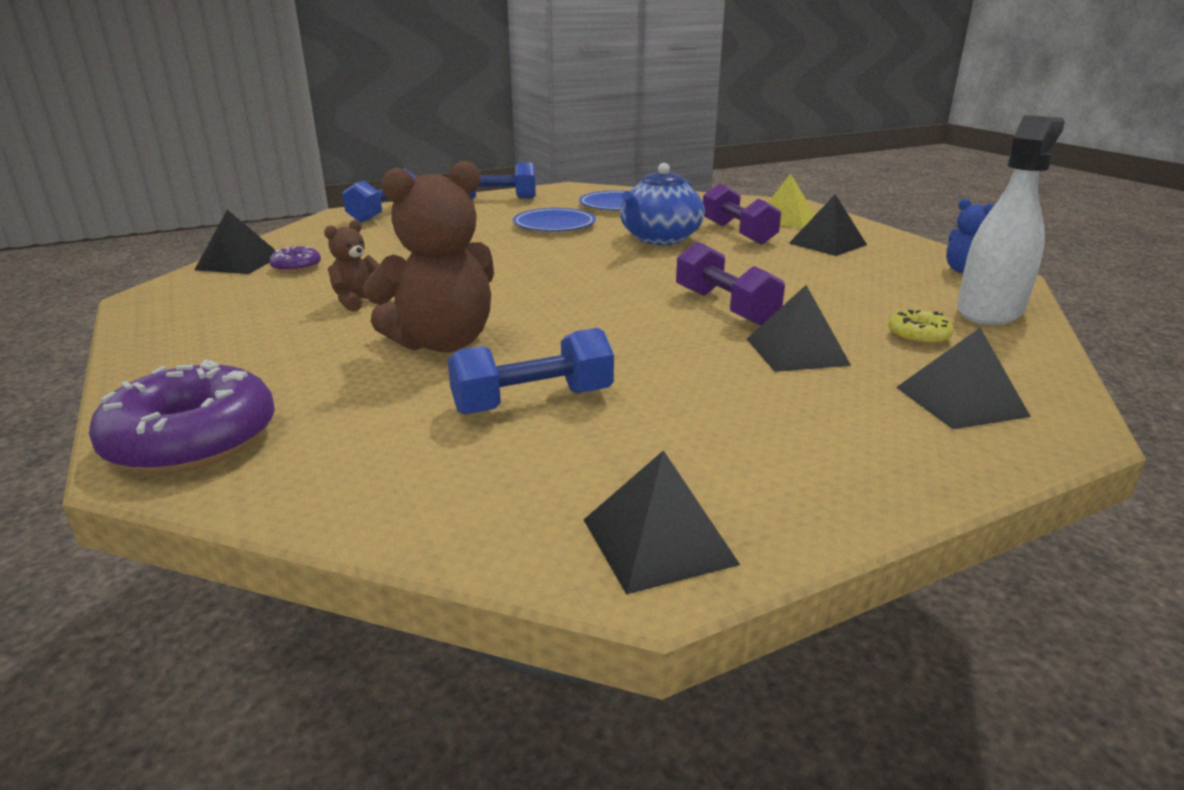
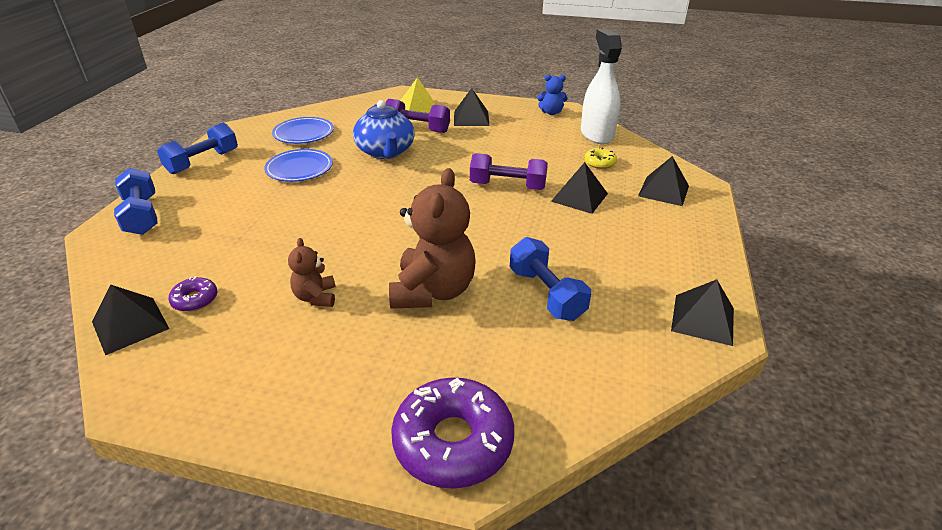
camera: 50 degrees left, 10 degrees up
(533, 401) = (546, 294): blue dumbbell -> blue dumbbell turned 45 degrees counterclockwise

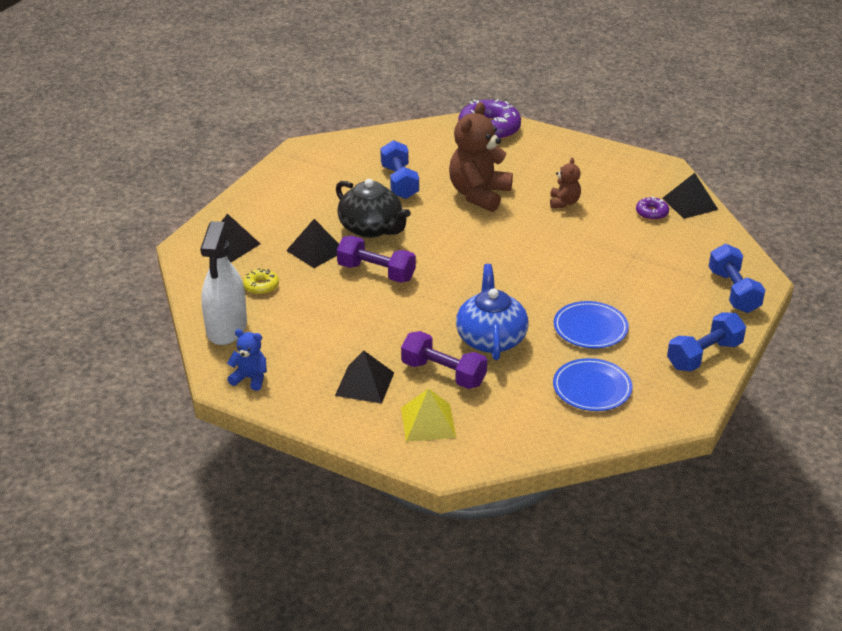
camera: 165 degrees left, 0 degrees up
(540, 227) = (371, 228): none -> black teapot
(703, 319) = (307, 155): black pyramid -> none

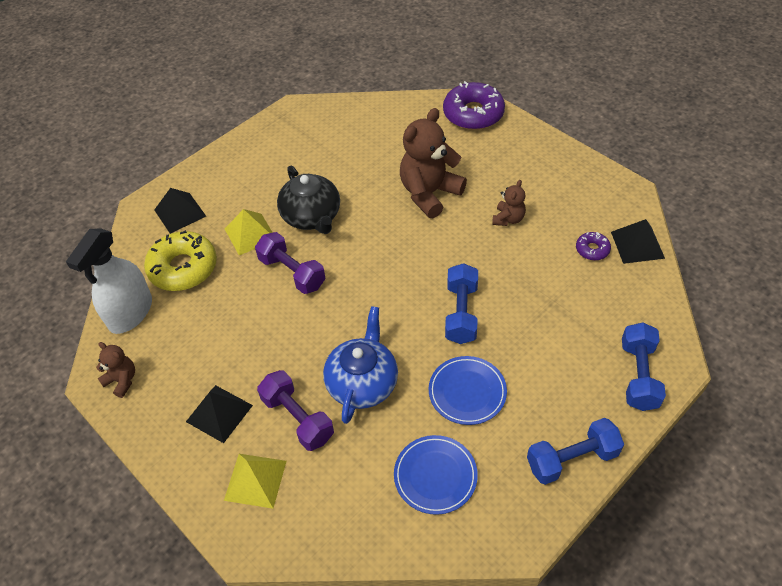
camera: 20 degrees right, 15 degrees up
(250, 378) = (122, 380): blue teddy bear -> brown teddy bear
(261, 286) = (183, 268): yellow donut -> yellow donut, size x2.09
(316, 250) = (250, 234): black pyramid -> yellow pyramid
(399, 182) = (362, 164): blue dumbbell -> blue dumbbell (461, 313)

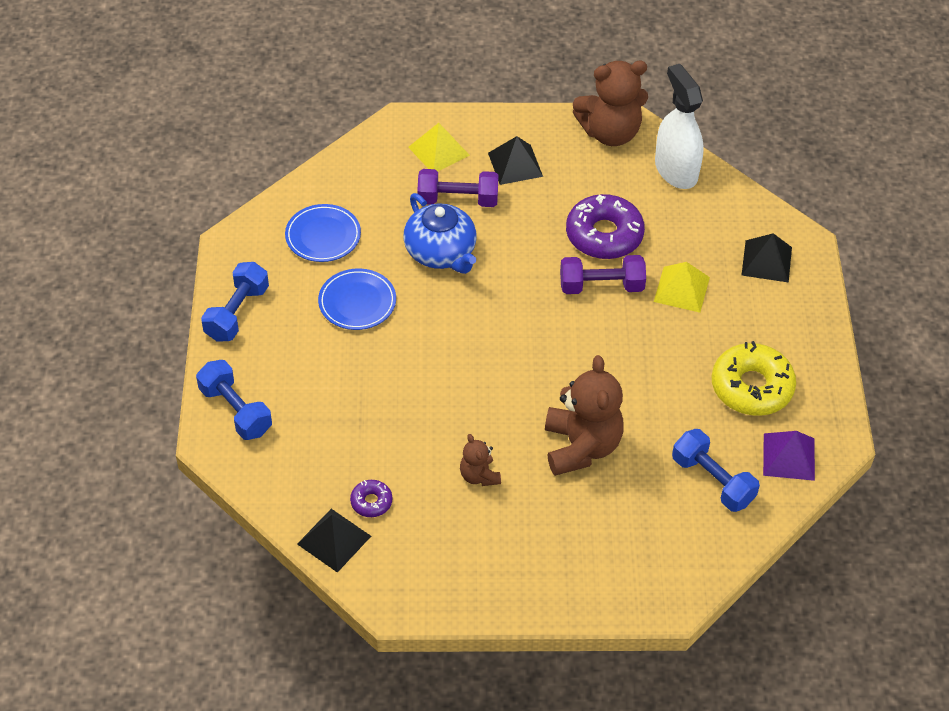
camera: 130 degrees right, 0 degrees up
(122, 380) = (610, 133): brown teddy bear -> brown teddy bear, size x1.99
(183, 268) = (690, 225): yellow donut -> yellow donut (751, 387)
(312, 216) = (654, 343): black teapot -> none
(329, 117) = (789, 456): none -> purple pyramid
(461, 313) = (426, 356): blue dumbbell -> blue dumbbell (712, 480)
(473, 114) = (653, 582): purple donut -> purple donut (604, 235)

